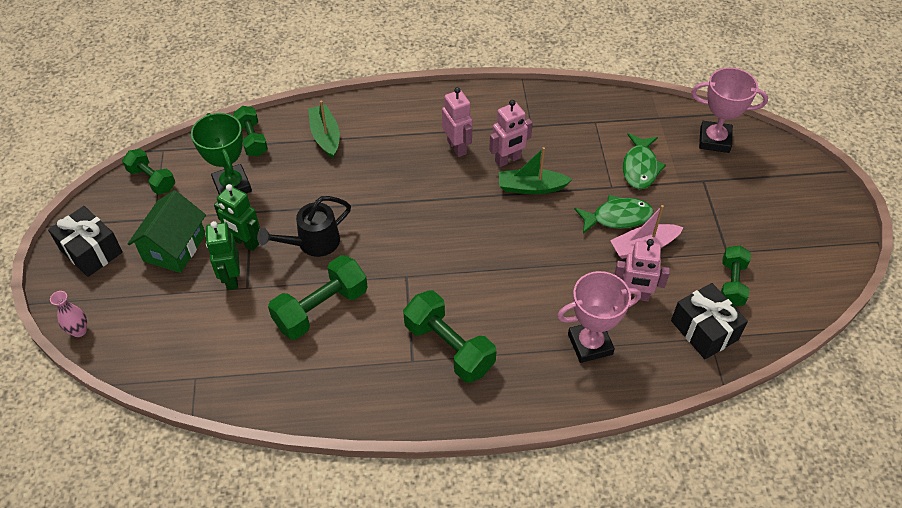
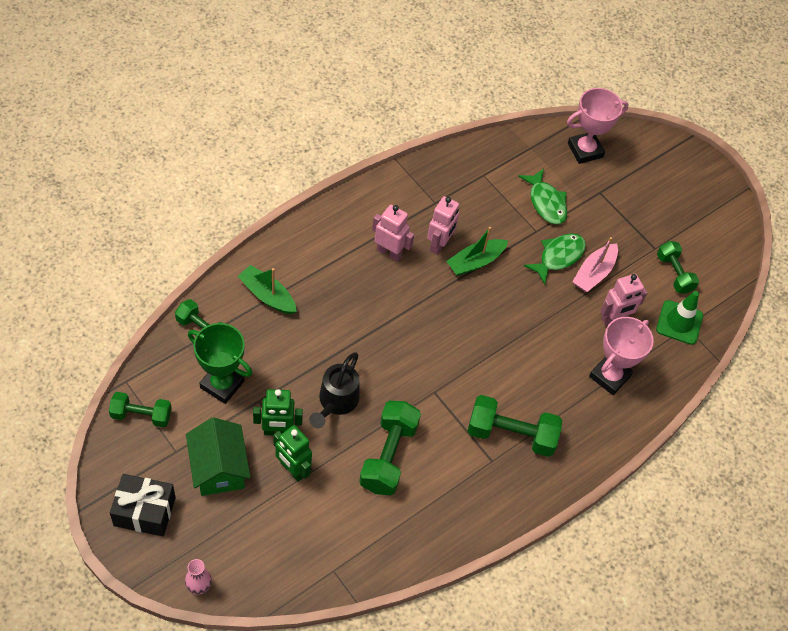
camera: 40 degrees left, 5 degrees up
(704, 330) = (679, 322): black gift -> green traffic cone

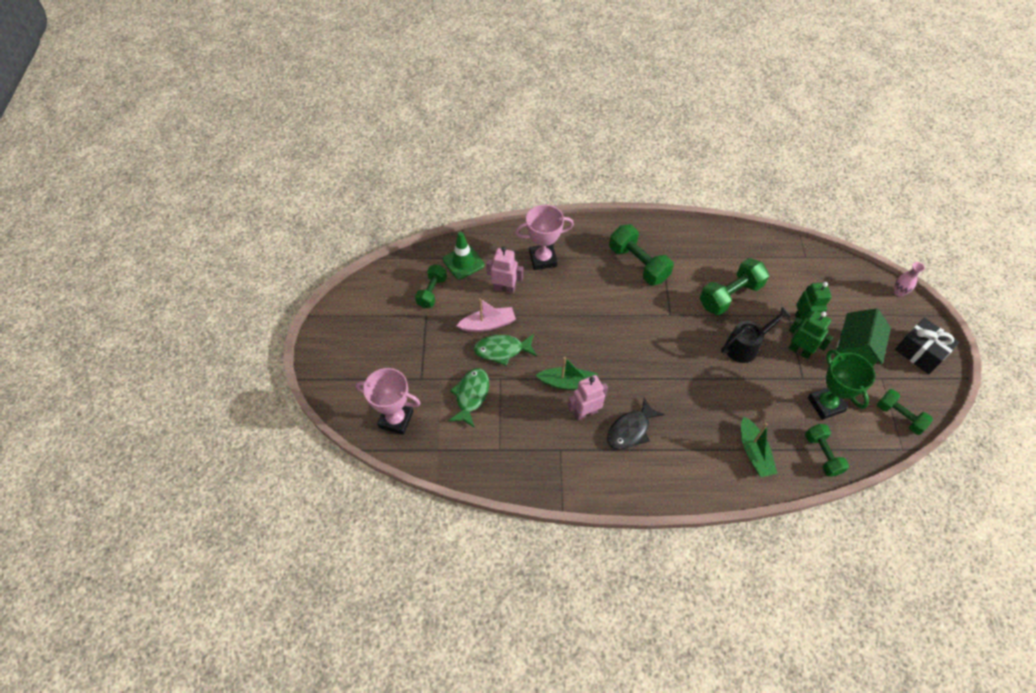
camera: 135 degrees left, 0 degrees up
(389, 252) = (630, 430): pink robot -> black fish

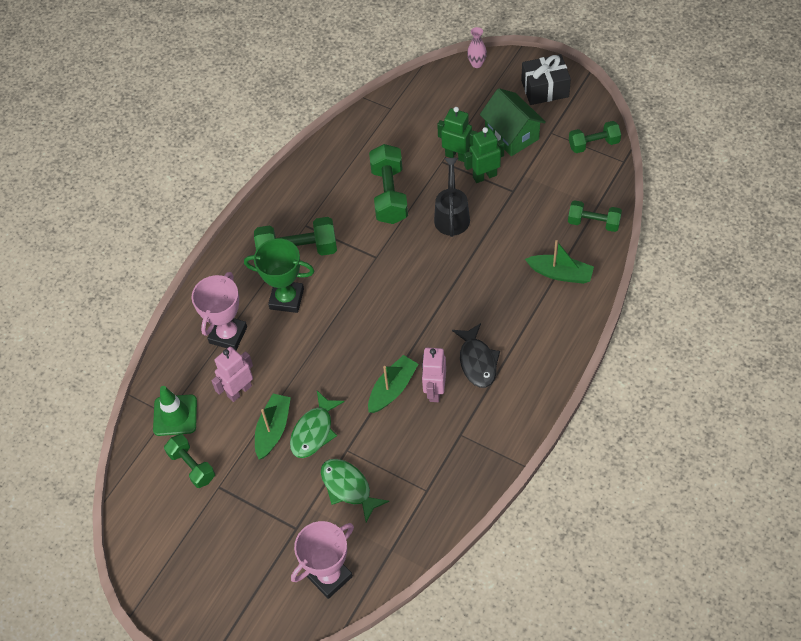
camera: 55 degrees left, 0 degrees up
(488, 324) = (273, 429): pink boat -> green boat
(826, 404) = (549, 190): green trophy -> green trophy (286, 299)

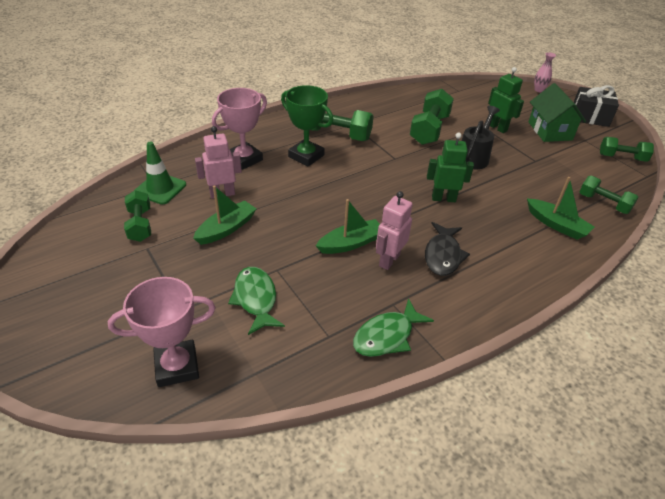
camera: 20 degrees right, 15 degrees down
(314, 431) = (259, 244): green fish -> green fish (387, 336)
(484, 176) = (514, 145): green robot -> green robot (443, 198)

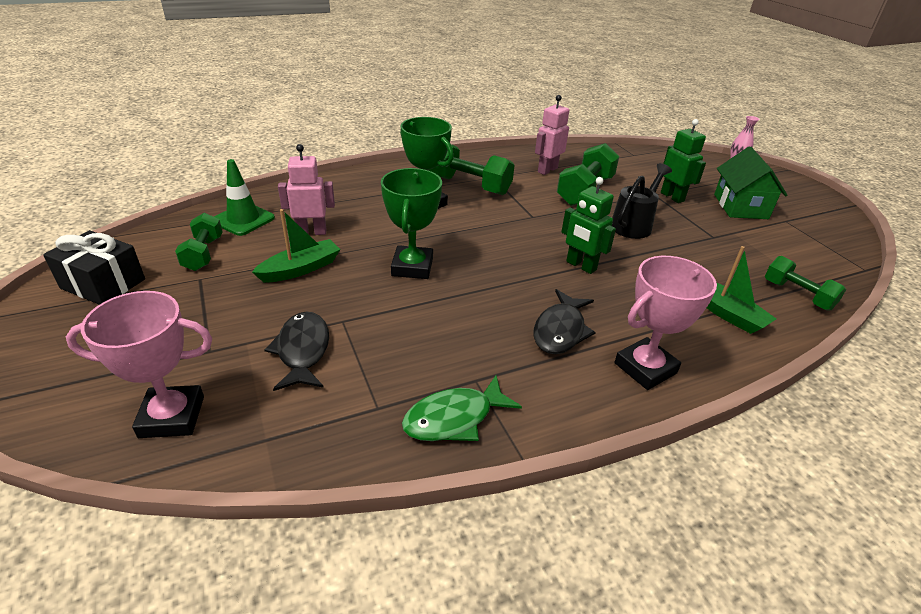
camera: 10 degrees right, 5 degrees down
(244, 159) = (352, 200): pink trophy -> pink trophy (645, 368)
(256, 299) = (302, 351): green fish -> black fish
(315, 216) = (412, 267): none -> green trophy
(351, 243) = (445, 302): green boat -> none
(389, 260) = (487, 327): pink robot -> pink robot (547, 170)
(443, 198) = (581, 266): green robot -> green robot turned 150 degrees counterclockwise
(589, 117) = (797, 196): black gift -> black gift (103, 284)
(621, 157) = (833, 245): green dumbbell -> none

